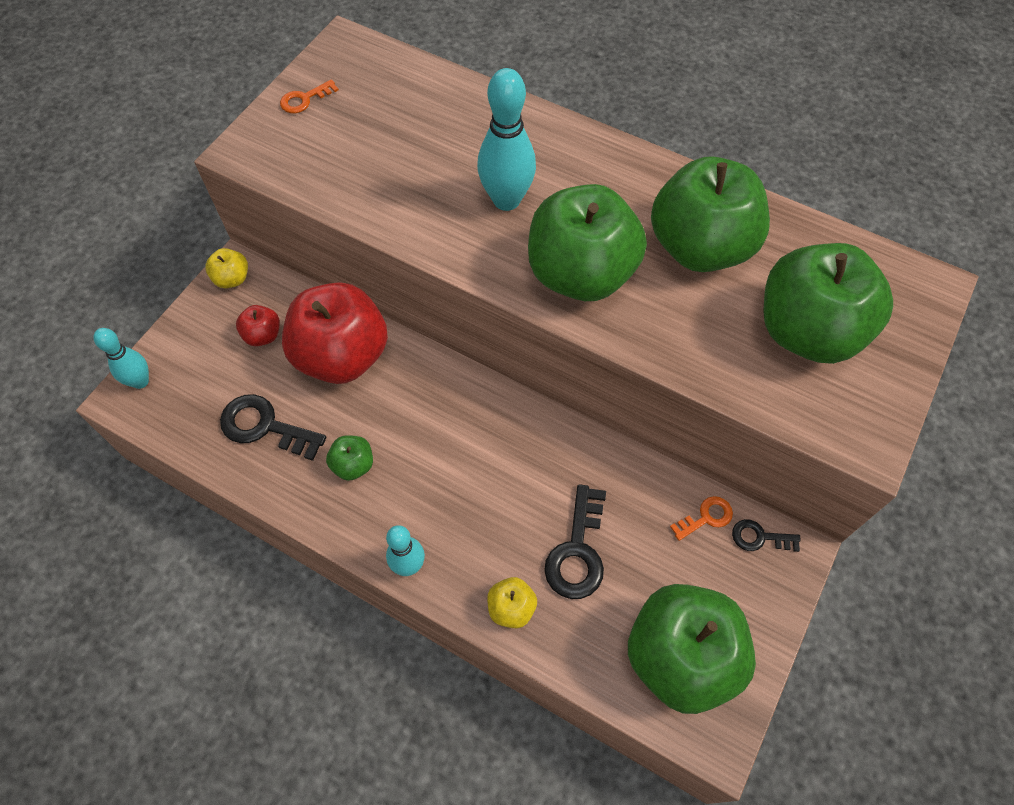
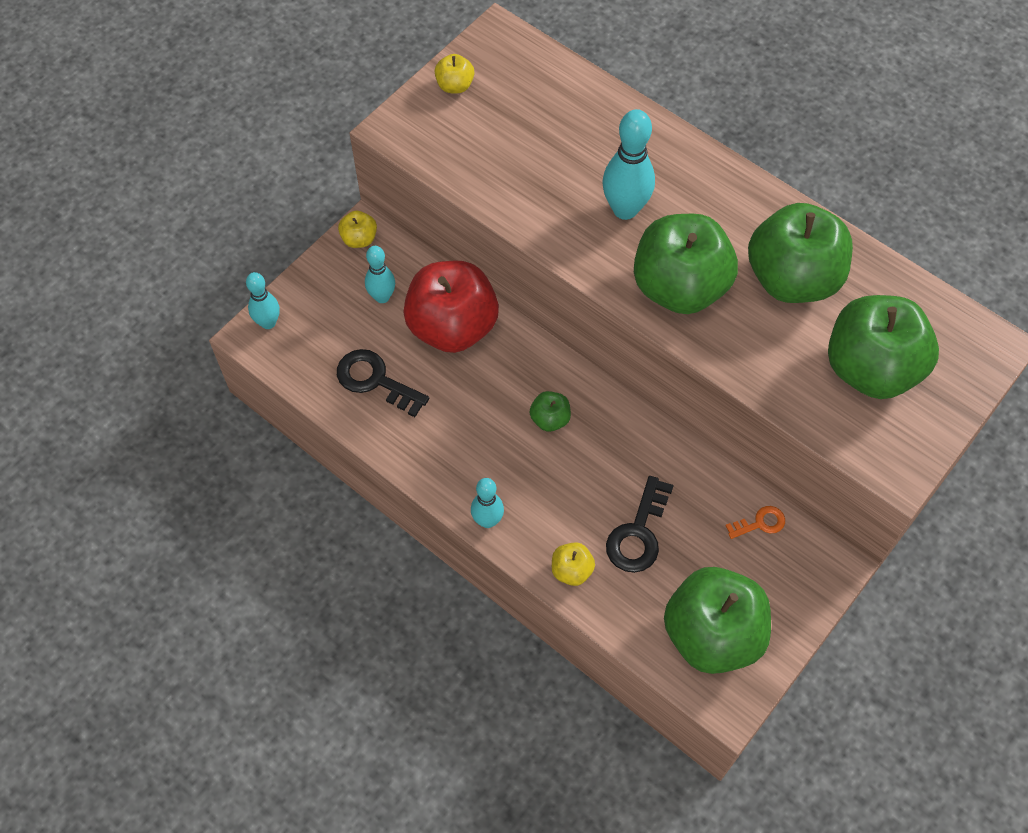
camera: 10 degrees right, 0 degrees up
(263, 335) = (382, 297): red apple -> turquoise bowling pin
(304, 99) = (455, 86): orange key -> yellow apple
(353, 465) = (450, 427): green apple -> green apple (550, 419)
(759, 537) = (805, 548): black key -> none

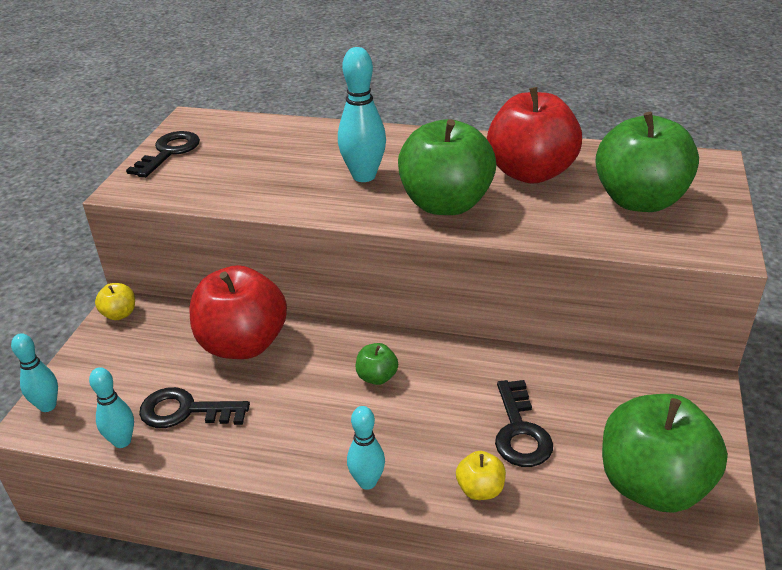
camera: 25 degrees left, 25 degrees down
(382, 297) = (162, 346): turquoise bowling pin -> turquoise bowling pin (122, 441)
(455, 86) = (169, 152): yellow apple -> black key
(760, 523) = (618, 380): orange key -> none
(792, 279) = (530, 173): green apple -> red apple

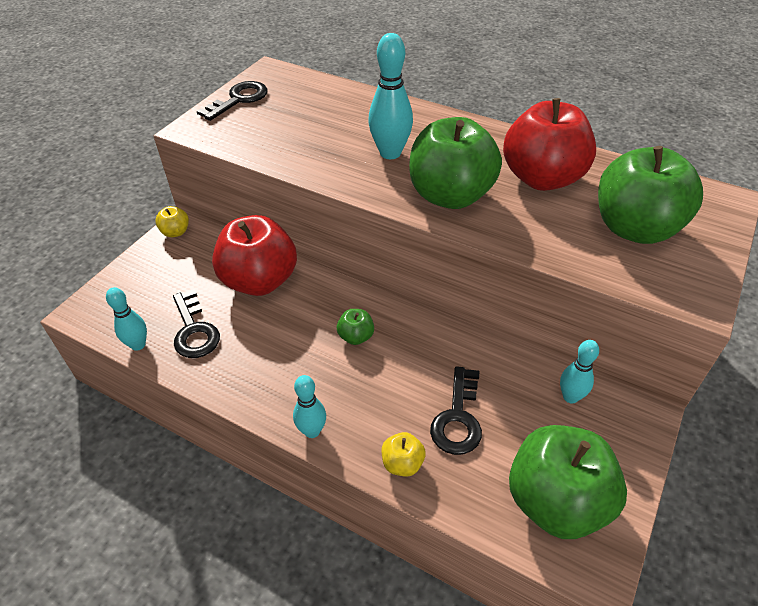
camera: 15 degrees right, 10 degrees up
(48, 406) = (95, 300): turquoise bowling pin -> turquoise bowling pin (570, 397)
(185, 411) = (194, 330): black key -> black key turned 135 degrees counterclockwise

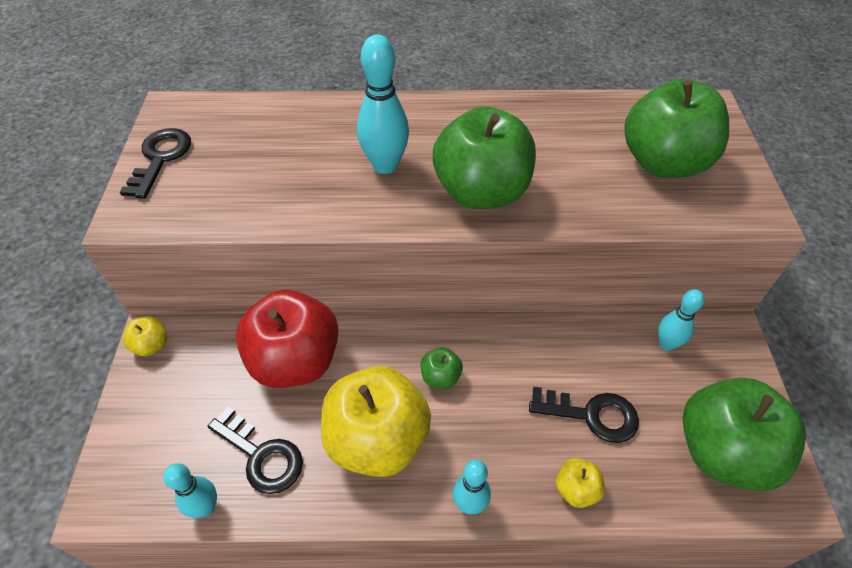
camera: 30 degrees left, 5 degrees up
(278, 357) = (377, 439): none -> yellow apple
(458, 418) = (591, 415): black key -> black key turned 60 degrees counterclockwise
(542, 178) = (550, 140): red apple -> none

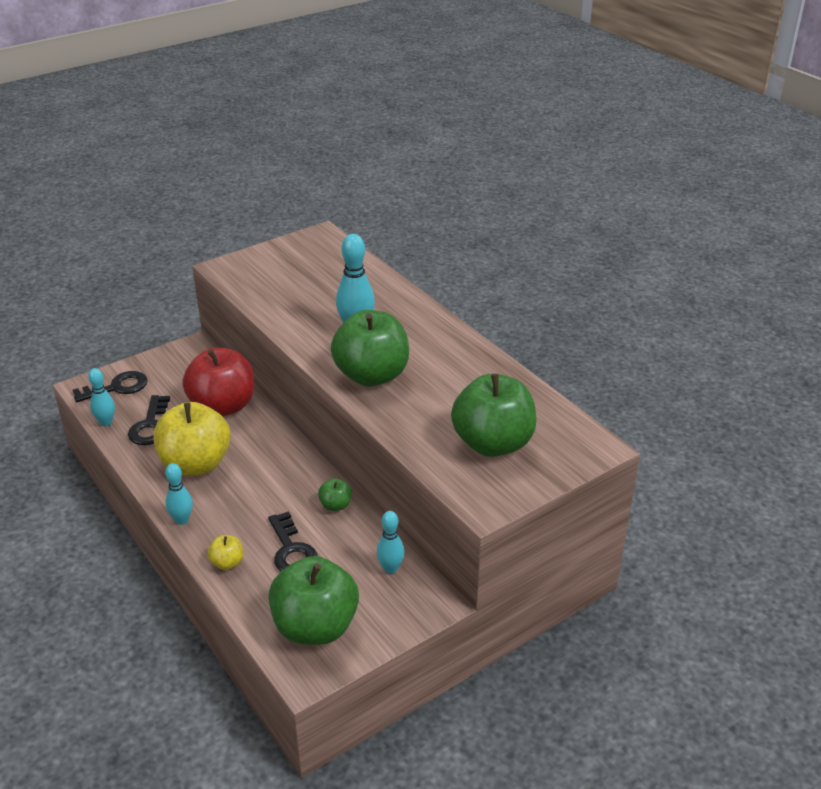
camera: 55 degrees right, 15 degrees down
(151, 345) = (187, 349): yellow apple -> none
(160, 158) = (276, 253): black key -> black key (117, 387)
(440, 377) = (263, 470): green apple -> green apple (335, 505)

